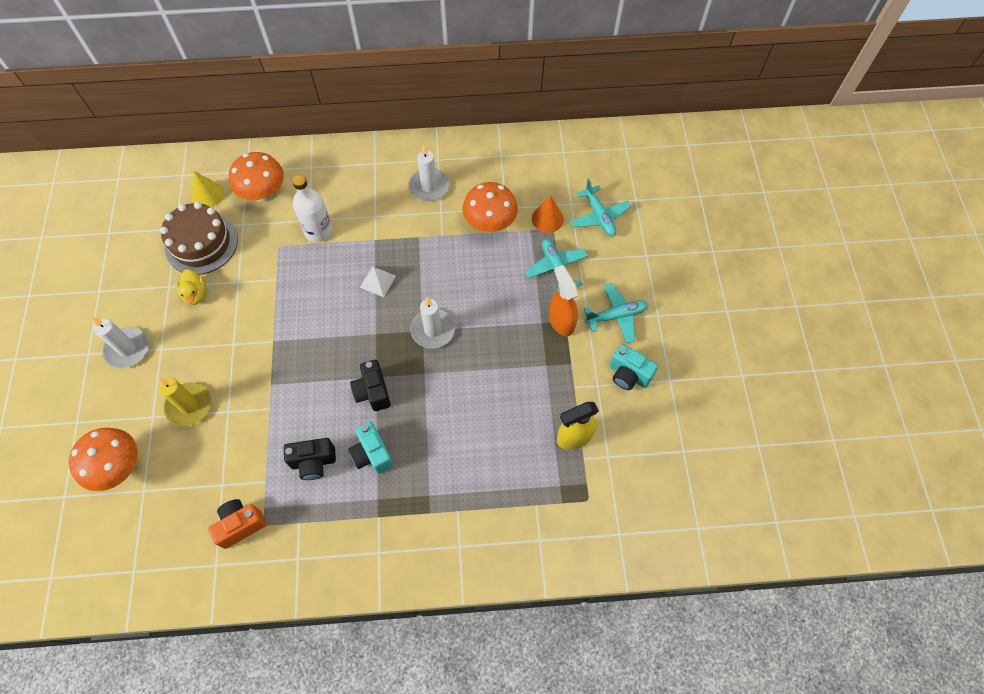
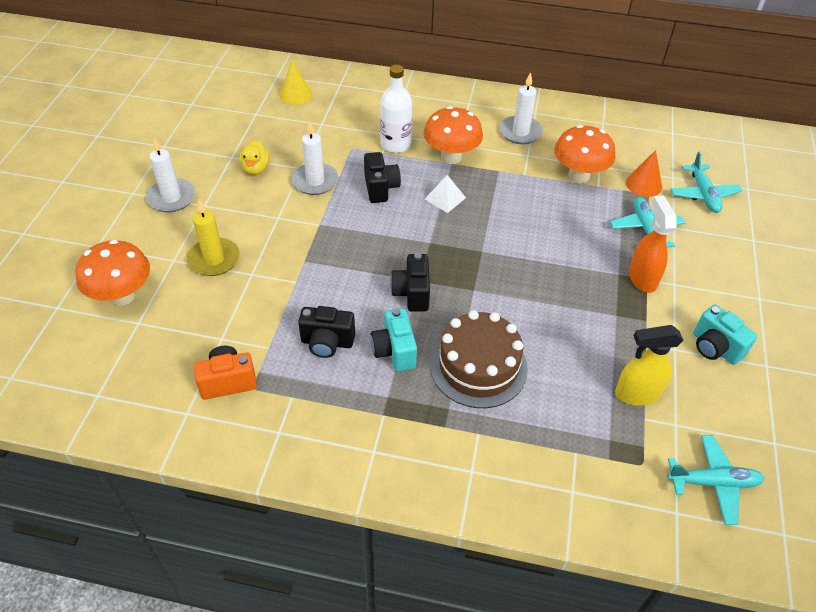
camera: 15 degrees right, 15 degrees down
(201, 243) = (276, 130): brown cake -> brown cake (478, 366)
(264, 194) = (350, 105): orange mushroom -> orange mushroom (451, 157)
(317, 285) = (380, 188): none -> black camera
(433, 330) = (493, 253): white candle -> white candle (315, 181)
(616, 316) = (709, 288): turquoise plane -> turquoise plane (713, 483)

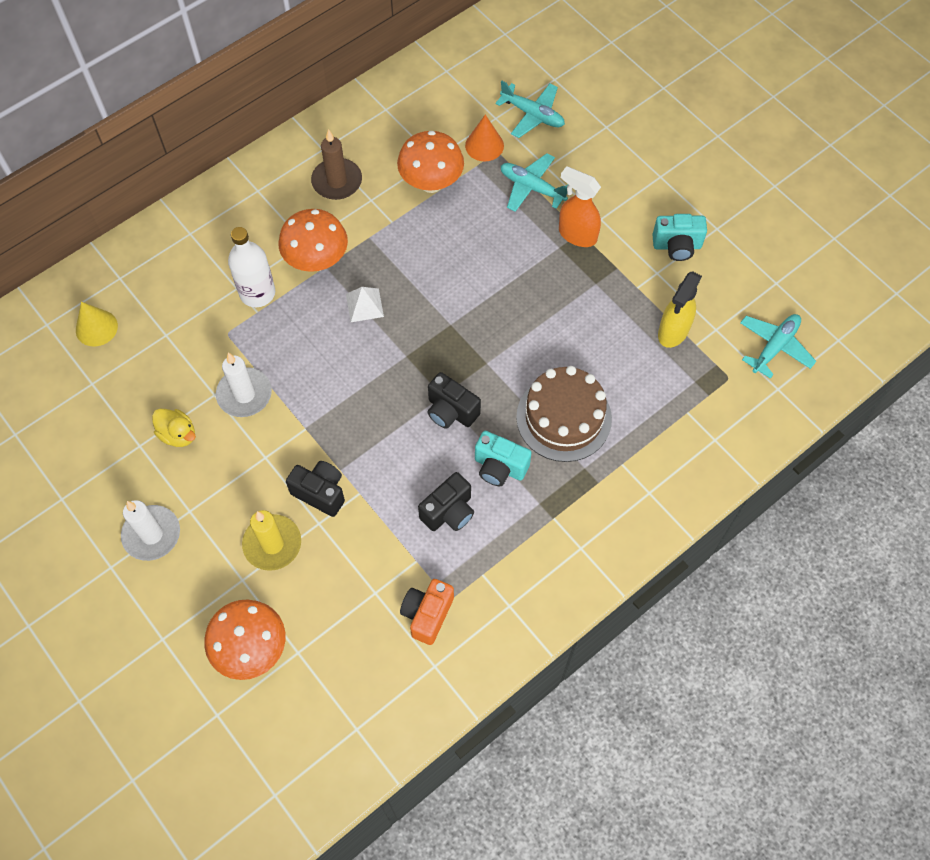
camera: 50 degrees left, 15 degrees up
(380, 188) = (304, 346): black camera -> black camera (320, 493)
(520, 132) = (337, 181): white candle -> brown candle

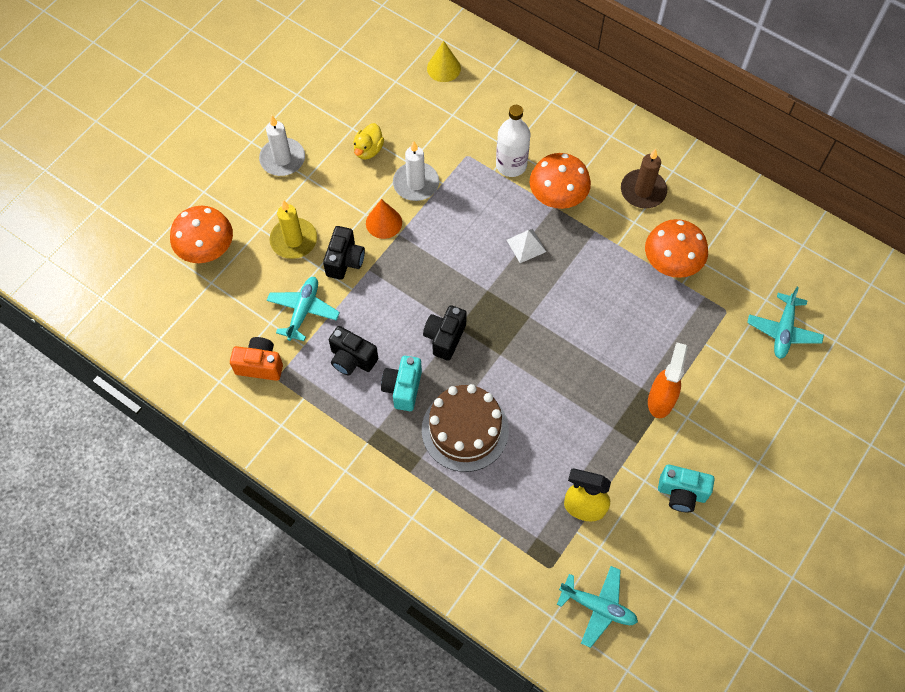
camera: 75 degrees right, 0 degrees up
(484, 145) = (730, 298): orange cone -> orange cone (384, 222)
(532, 188) = (698, 349): turquoise plane -> turquoise plane (303, 311)
(677, 246) = (681, 493): turquoise camera -> turquoise camera turned 60 degrees counterclockwise

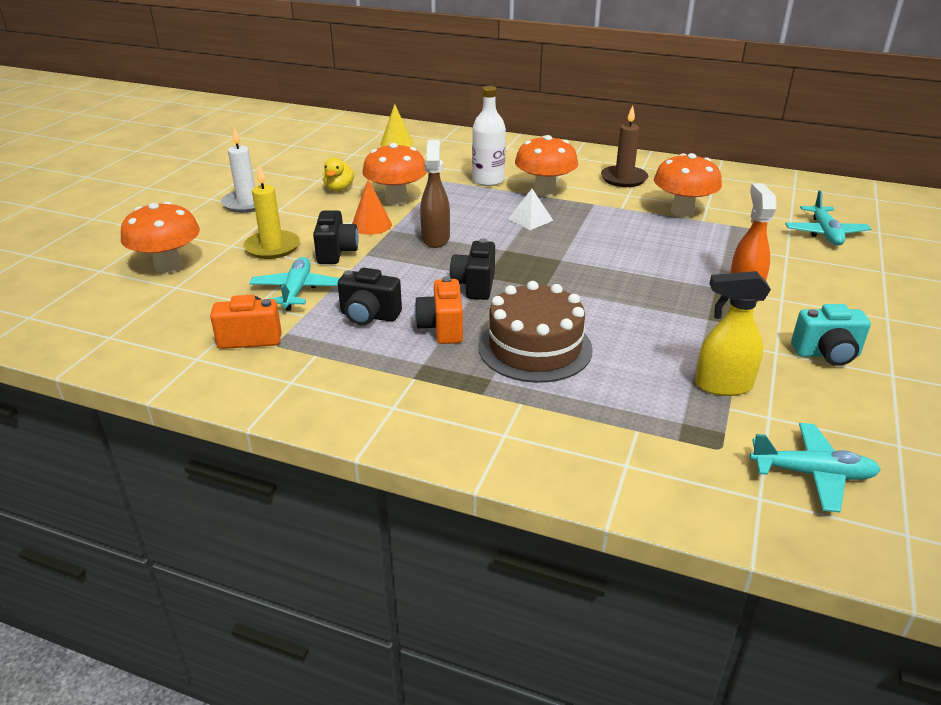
camera: 15 degrees left, 30 degrees down
(403, 388) = (442, 328): turquoise camera -> orange camera
(416, 183) = (396, 200): white candle -> orange mushroom
(433, 258) = (435, 238): none -> brown spray bottle

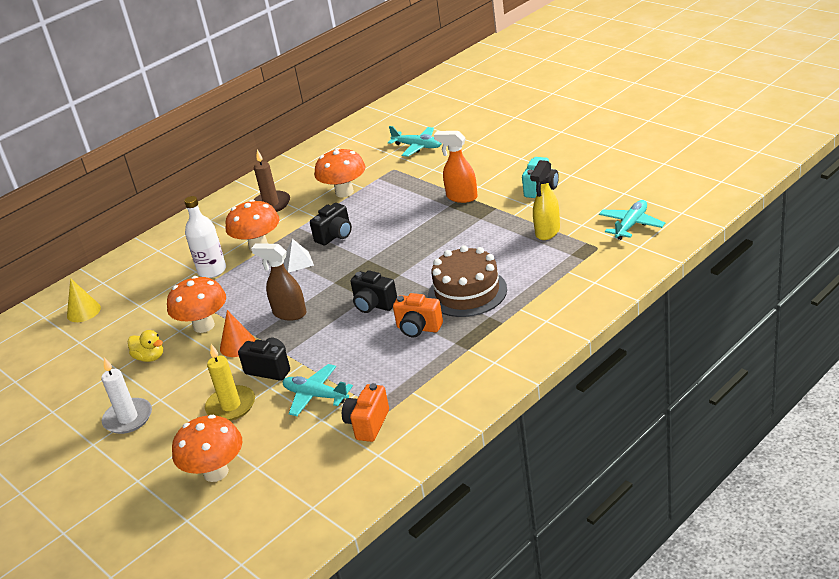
camera: 60 degrees left, 0 degrees up
(369, 316) = (379, 361): black camera -> black camera (335, 236)

